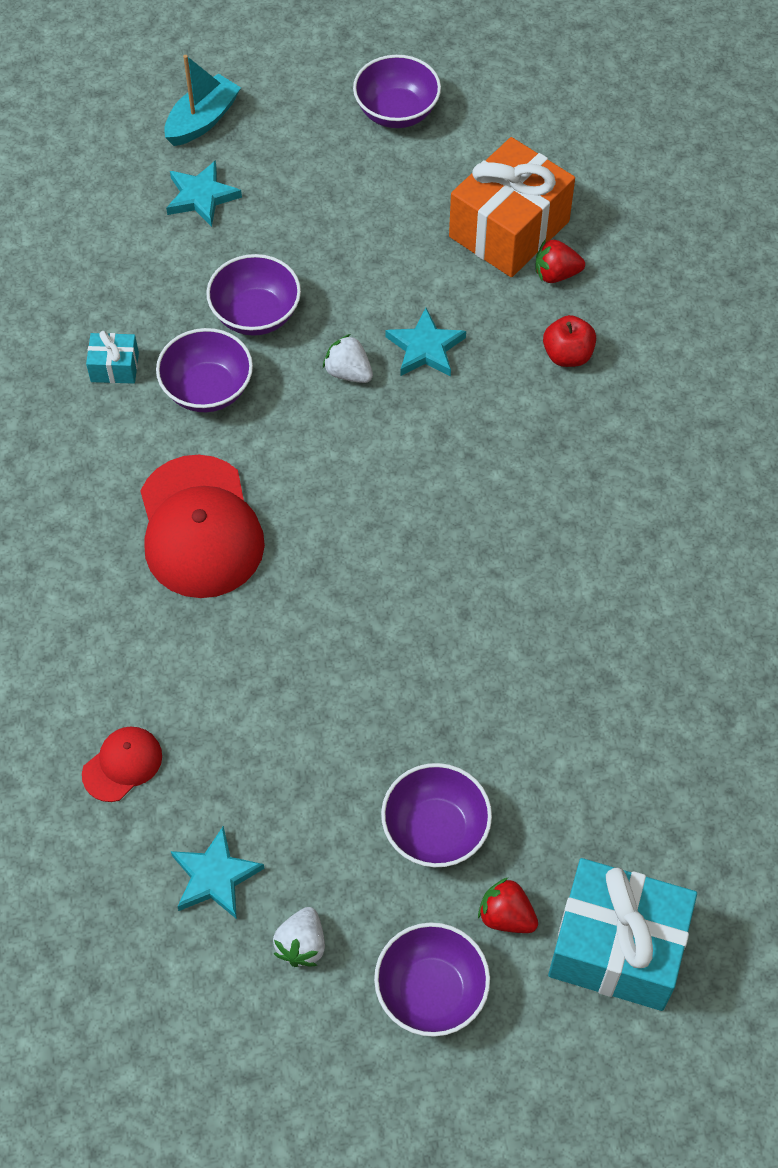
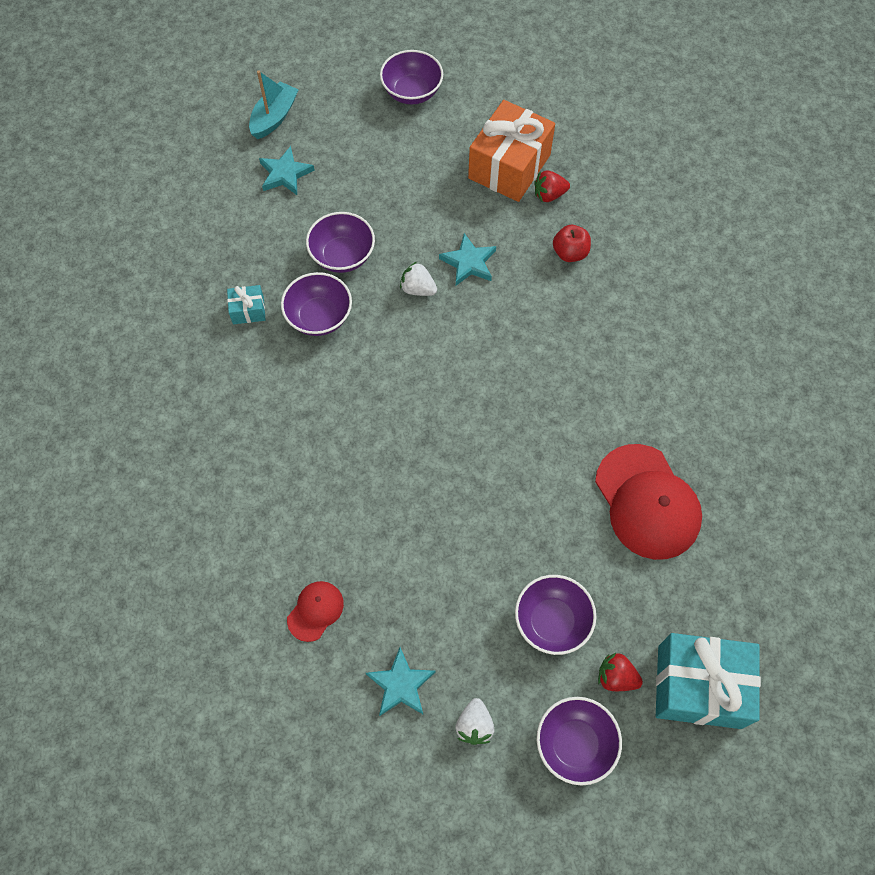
camera: 10 degrees left, 5 degrees up
(200, 527) = (335, 421): red cap -> red cap (647, 502)

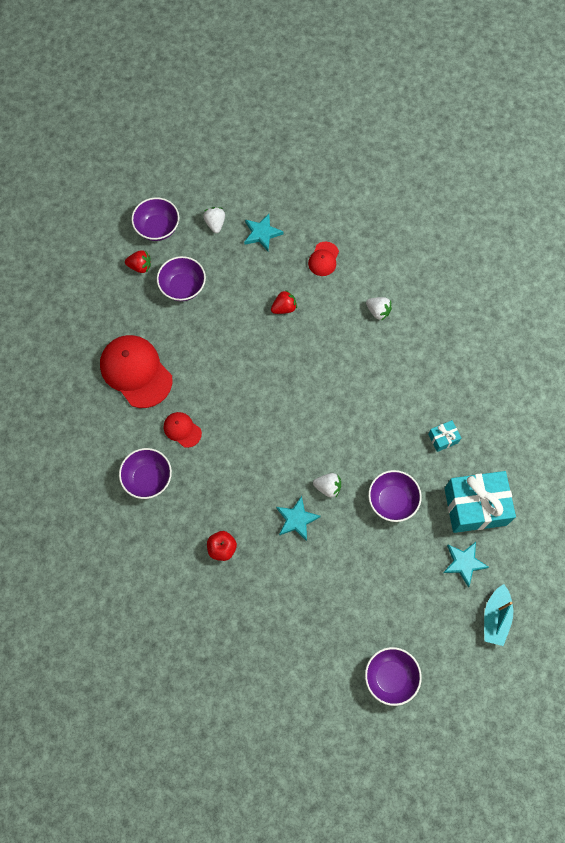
camera: 165 degrees right, 5 degrees up
(264, 503) = (378, 311): none -> white strawberry
(319, 317) = (391, 446): purple bowl -> purple bowl (148, 478)
(509, 166) = (288, 619): orange gift -> none
(549, 195) = (249, 599): red strawberry -> red strawberry (284, 308)
(594, 404) = (182, 430): none -> red cap
(699, 686) = (91, 273): turquoise gift -> turquoise gift (475, 506)

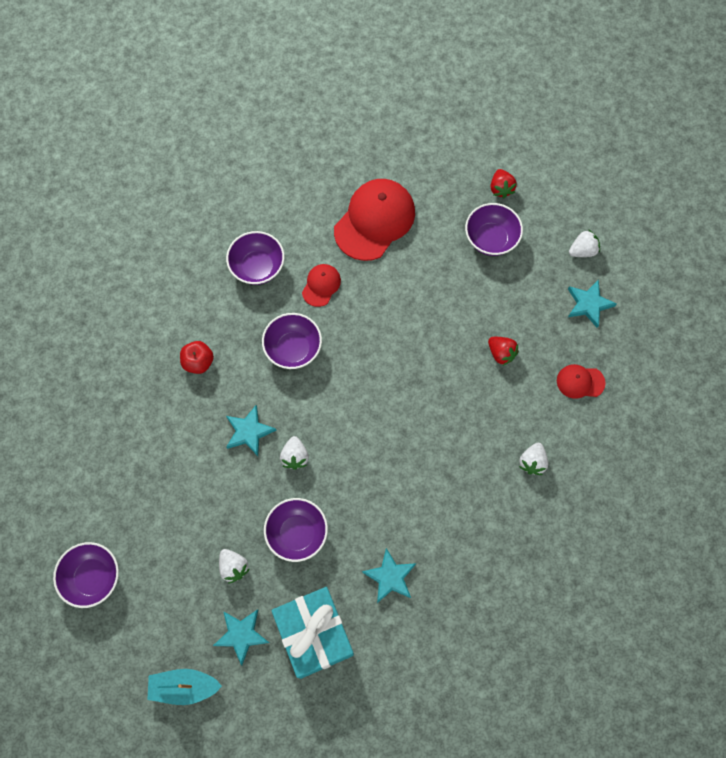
camera: 75 degrees right, 0 degrees up
(157, 228) = (555, 193): purple bowl -> purple bowl (293, 349)
(408, 557) = (233, 567): none -> white strawberry
(443, 438) = (390, 577): turquoise gift -> turquoise star

